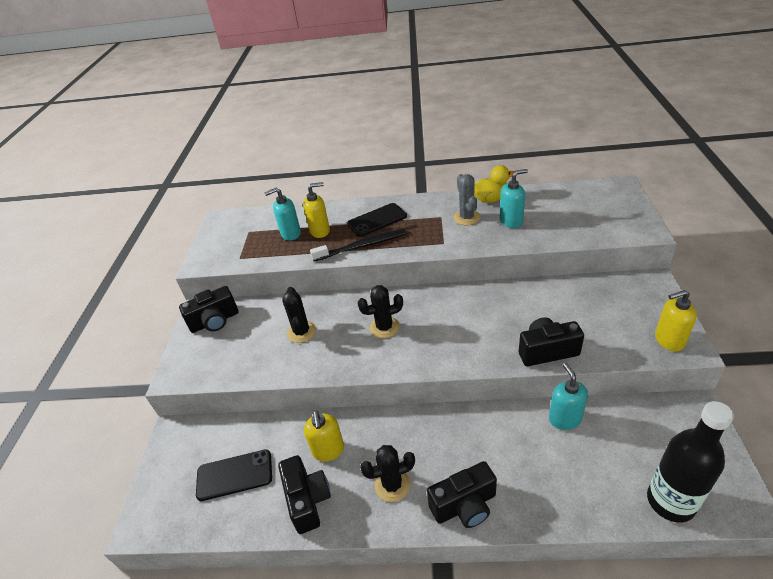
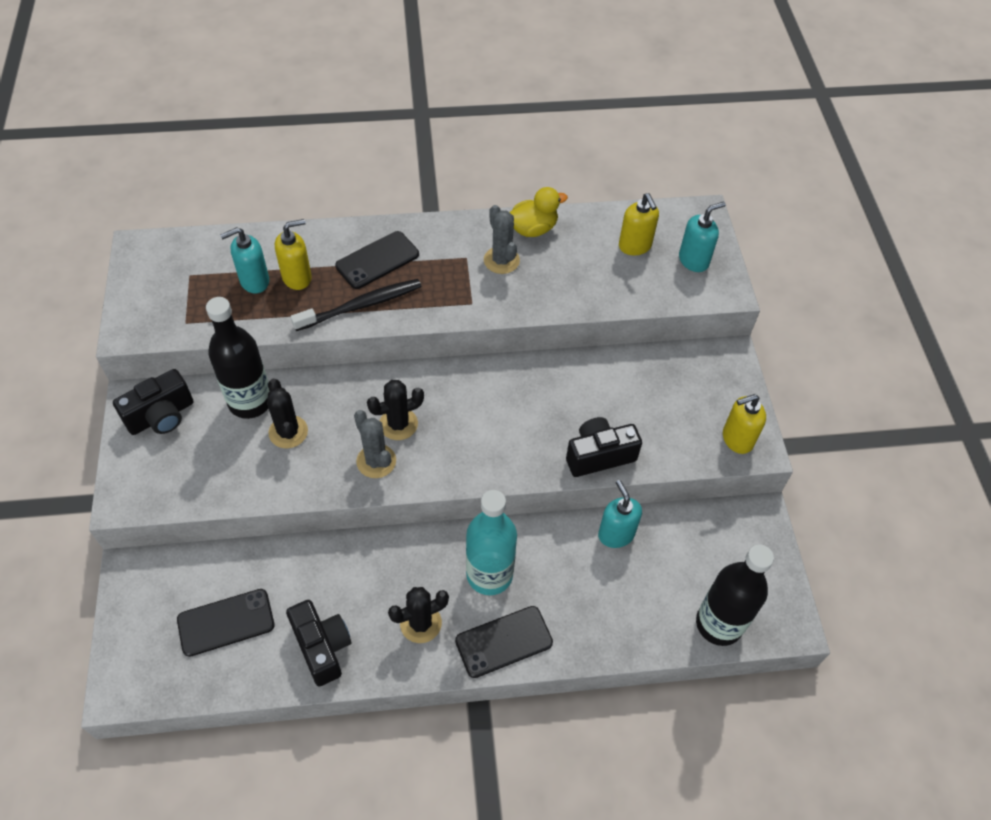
camera: 15 degrees left, 15 degrees up
(278, 312) = (250, 402): none -> black bottle
(328, 450) = (339, 586): yellow soap dispenser -> yellow soap dispenser (635, 246)
(364, 352) = (376, 461): none -> grey cactus
(453, 447) = (489, 574): none -> turquoise bottle
(464, 505) = (504, 641): black camera -> black phone
(511, 221) = (560, 269): turquoise soap dispenser -> turquoise soap dispenser (694, 260)

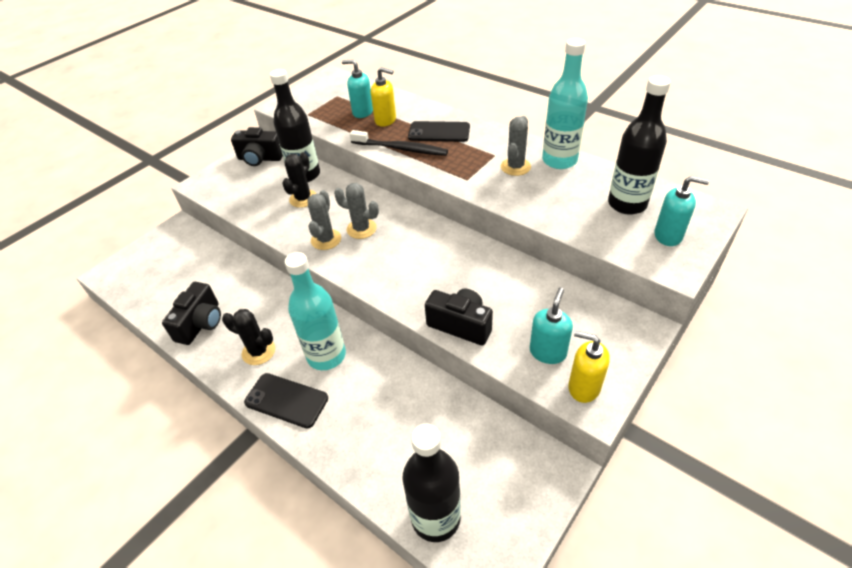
camera: 50 degrees right, 10 degrees down
(226, 622) = (180, 277): black phone -> none
(398, 424) = (361, 229): black cactus -> grey cactus
(533, 229) = (559, 160): yellow duck -> turquoise bottle
(616, 534) = (432, 394): turquoise soap dispenser -> turquoise soap dispenser (547, 352)
(635, 246) = (627, 204): yellow soap dispenser -> black bottle

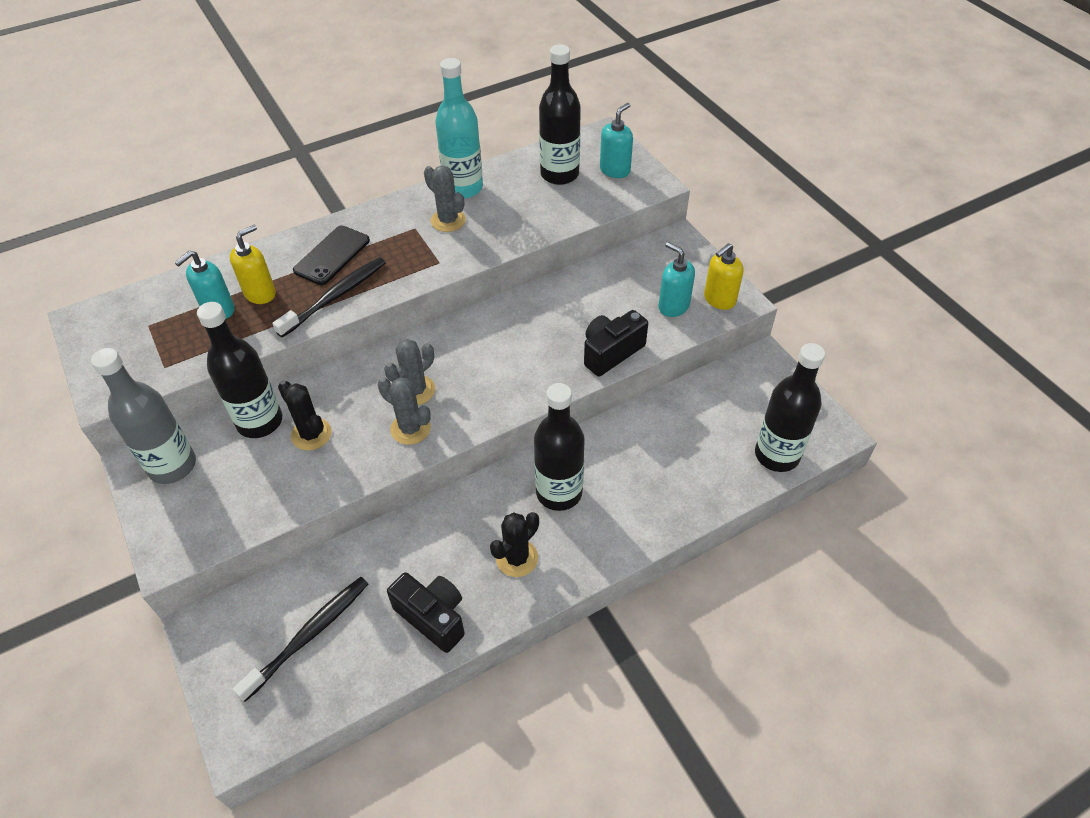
camera: 70 degrees left, 5 degrees up
(178, 271) = (308, 636): none -> black toothbrush
(260, 158) = (172, 466): black camera -> grey bottle
(286, 400) = (601, 543): black phone -> none
(326, 355) = (559, 492): turquoise bottle -> black bottle

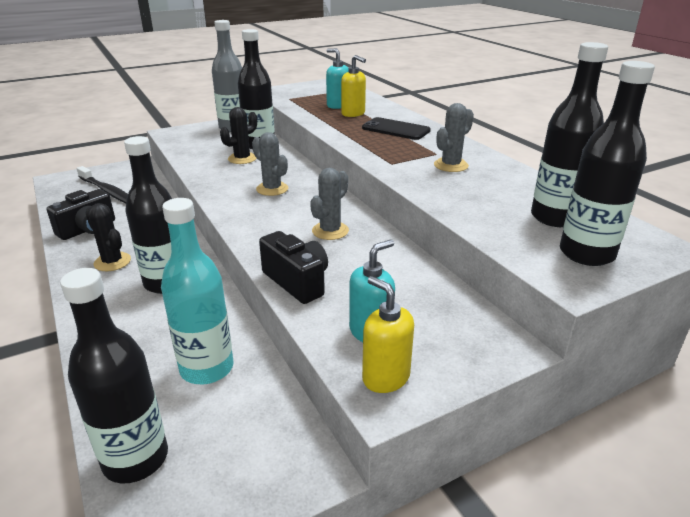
camera: 90 degrees right, 20 degrees down
(335, 297) = (348, 132): black toothbrush -> none
(410, 429) = (233, 188): grey cactus -> grey cactus (330, 231)
(463, 188) = (503, 170): turquoise bottle -> turquoise bottle (207, 368)
(615, 170) = (586, 254): turquoise soap dispenser -> black bottle

